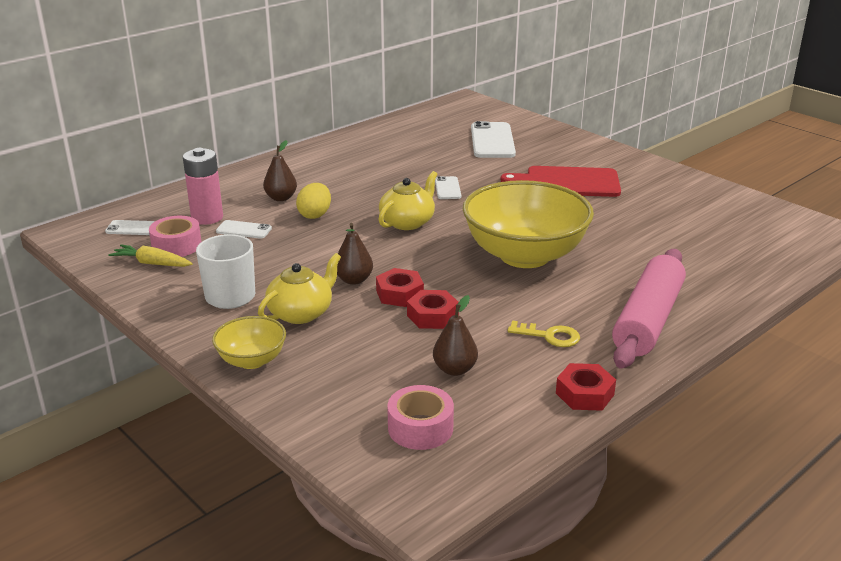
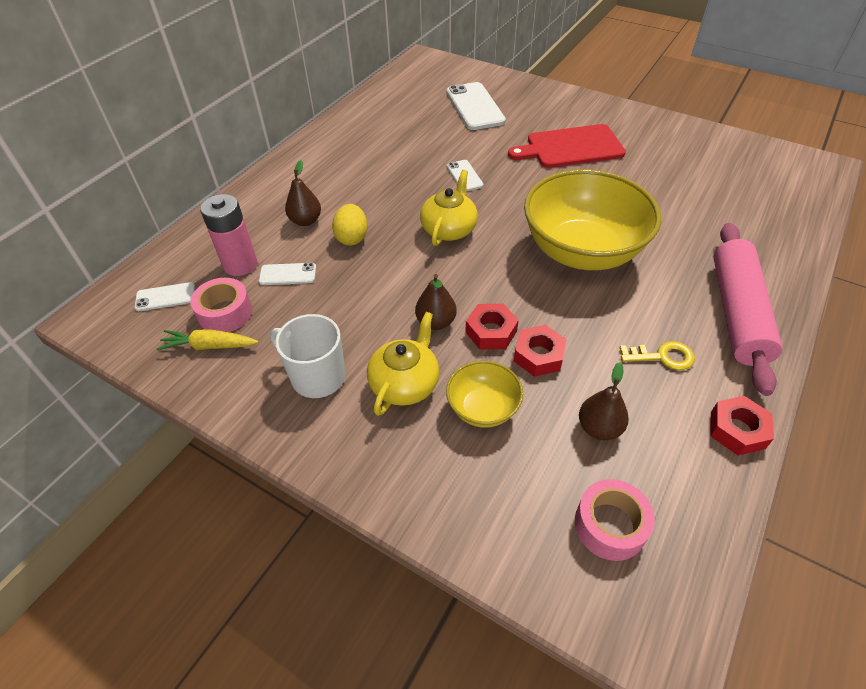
camera: 15 degrees left, 20 degrees up
(252, 360) = (386, 469): yellow bowl -> yellow bowl (483, 408)

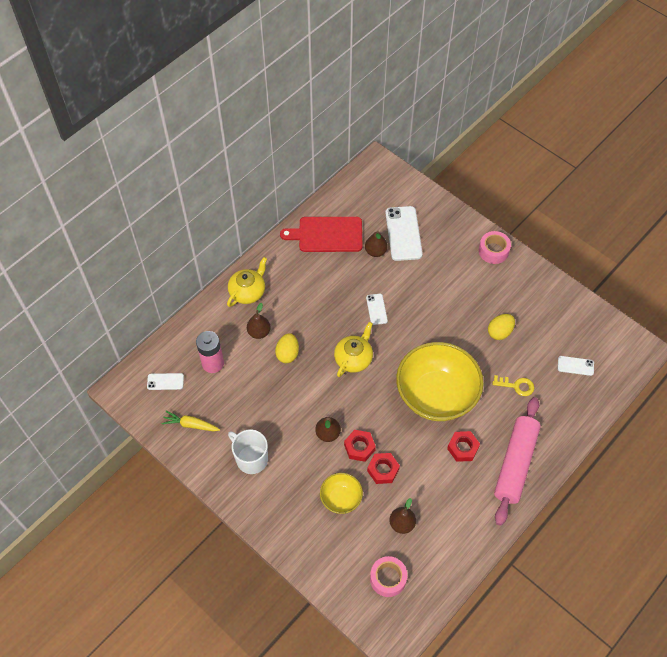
camera: 10 degrees right, 10 degrees up
(225, 313) = (201, 401): pink tape -> pink tape (493, 251)
(288, 274) = (242, 377): white phone -> white phone (575, 366)
(405, 383) = (300, 473): yellow teapot -> yellow teapot (248, 292)
(445, 125) = (375, 251): none -> brown pear
(570, 147) = (462, 294): red cutting board -> red cutting board (327, 234)
(636, 175) = (499, 332): none -> yellow egg
(662, 356) = (456, 485): yellow key -> yellow key (516, 386)
(737, 430) = (478, 540): red nut -> red nut (463, 448)

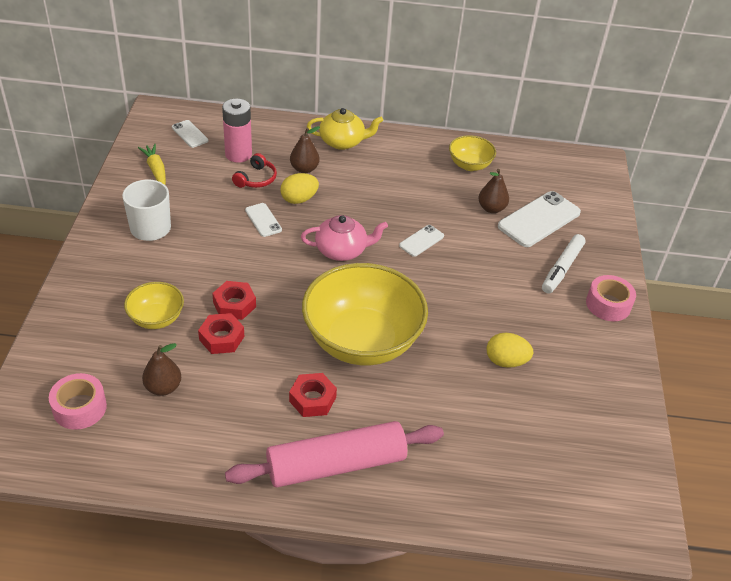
camera: 50 degrees right, 15 degrees down
(247, 367) = (256, 179): none -> red headphones
(327, 234) = (469, 165): red cutting board -> yellow bowl
(328, 434) = (230, 271): brown pear -> none
(353, 358) = (342, 250): yellow teapot -> pink teapot
(451, 252) = (562, 268): none -> white marker
(516, 386) = (448, 413): yellow key -> none
(575, 366) = (539, 464): white phone -> white phone (263, 220)

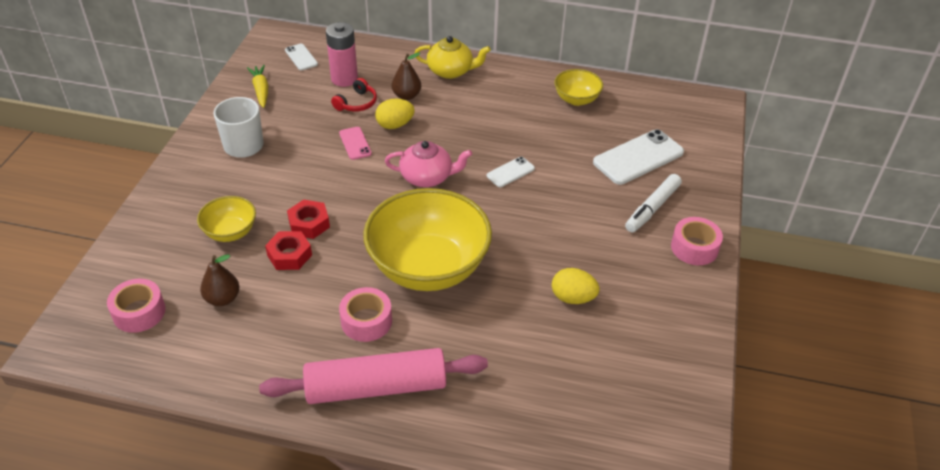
camera: 10 degrees right, 0 degrees up
(263, 220) = (355, 143): white phone -> pink phone
(312, 399) = (366, 321): red nut -> pink tape
(491, 208) = (590, 144): brown pear -> none

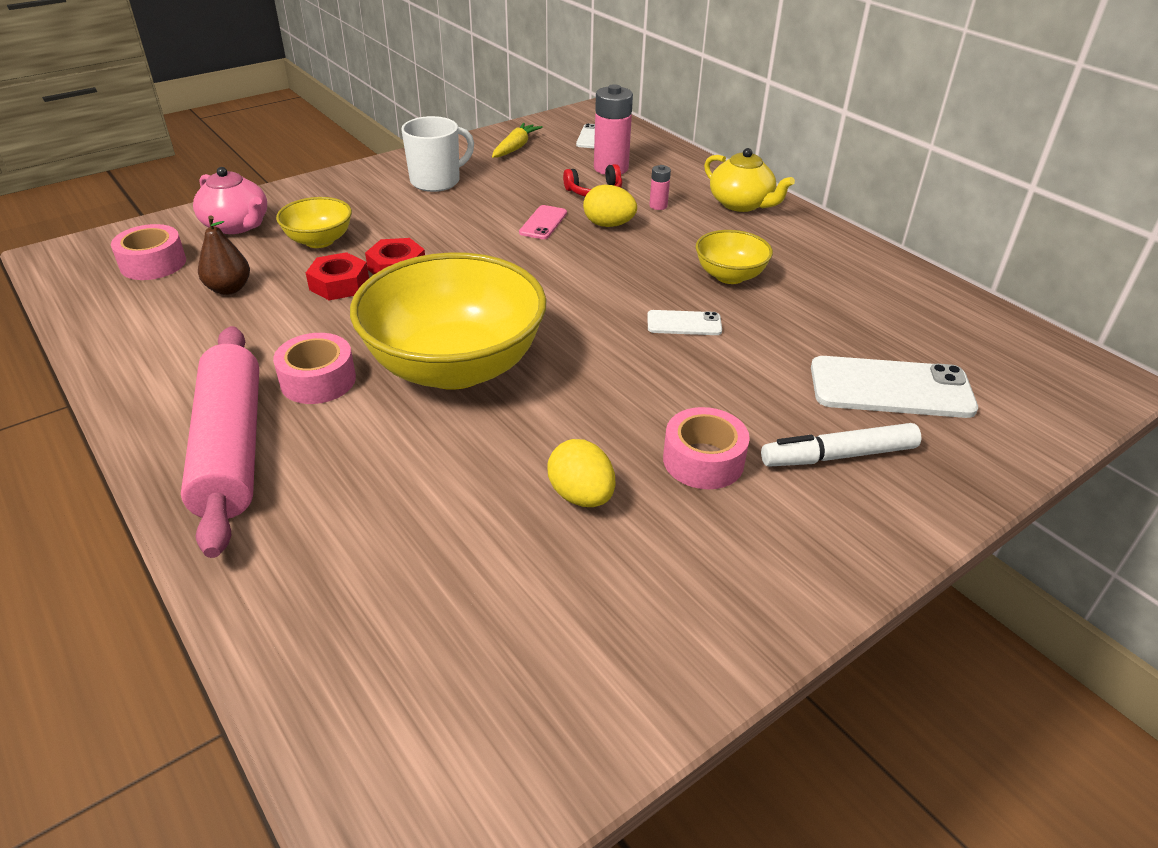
camera: 40 degrees right, 5 degrees down
(376, 387) = (231, 448): pink rolling pin -> pink rolling pin turned 45 degrees clockwise
(406, 96) = (658, 206): brown pear -> pink battery
(427, 177) = (577, 284): pink teapot -> pink teapot (237, 225)
(576, 99) = (875, 290): yellow bowl -> yellow bowl (729, 276)
(694, 248) = (847, 539): pink tape -> pink tape (703, 460)

